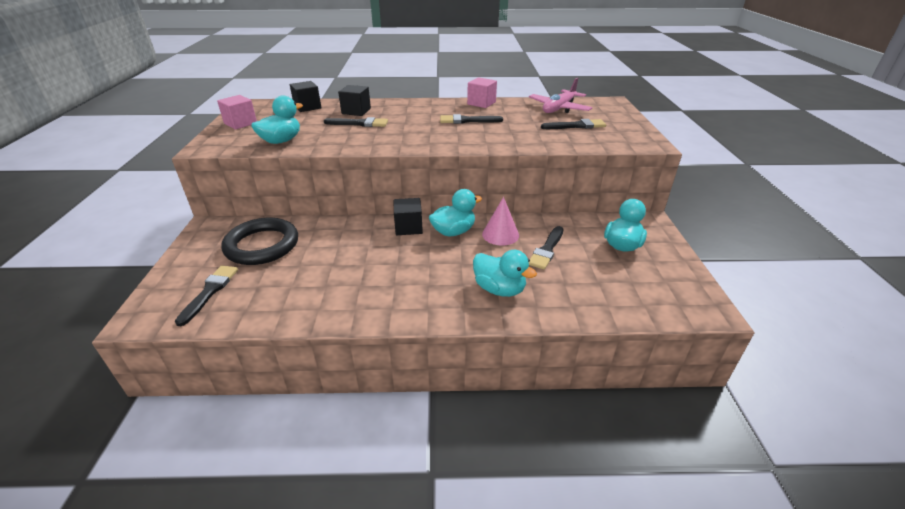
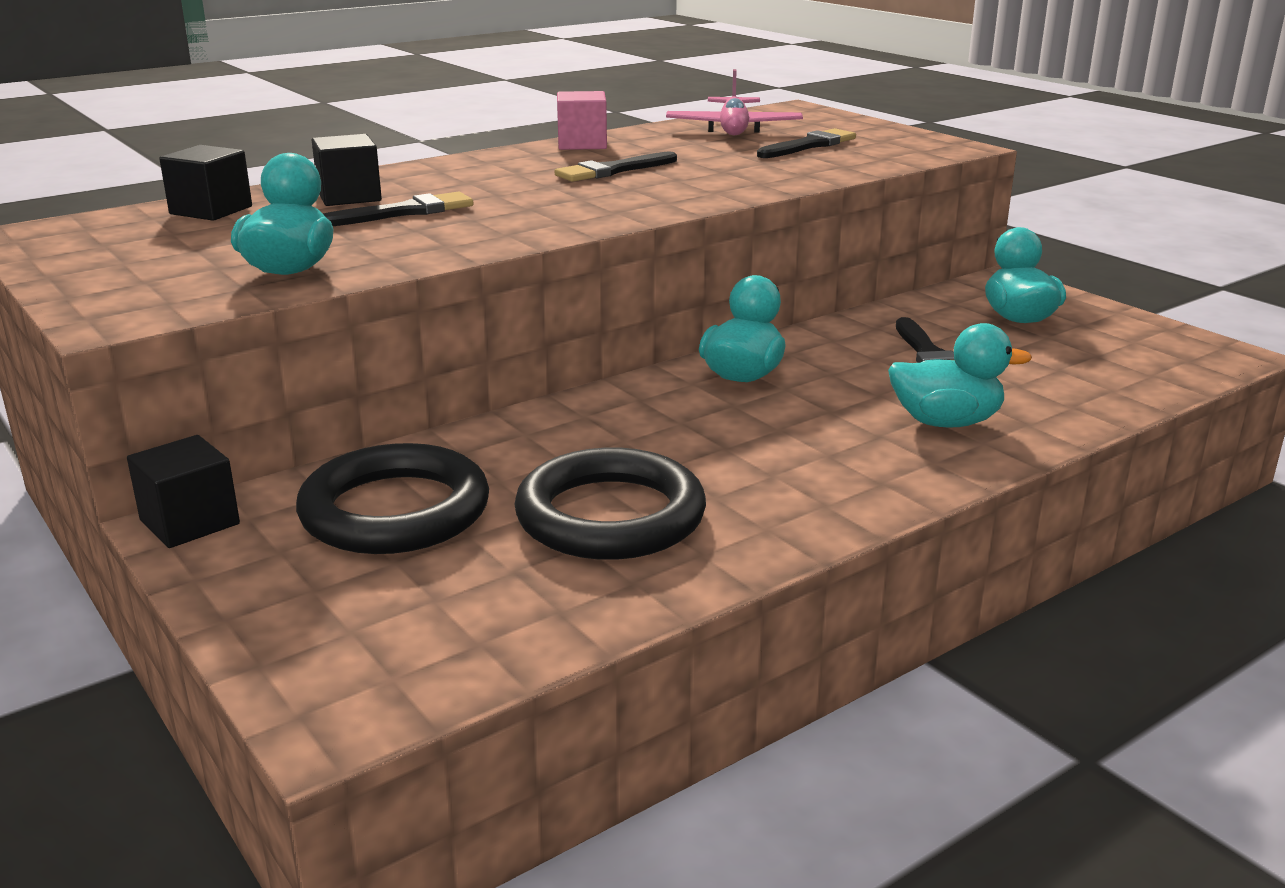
camera: 35 degrees left, 10 degrees down
(210, 292) = (421, 616): black brush -> none
(240, 123) = (101, 265): pink cube -> none
(315, 277) = (610, 516): none -> black ring
(408, 227) = (652, 393): black cube -> black cube (190, 522)
(500, 234) = (826, 356): pink cone -> none

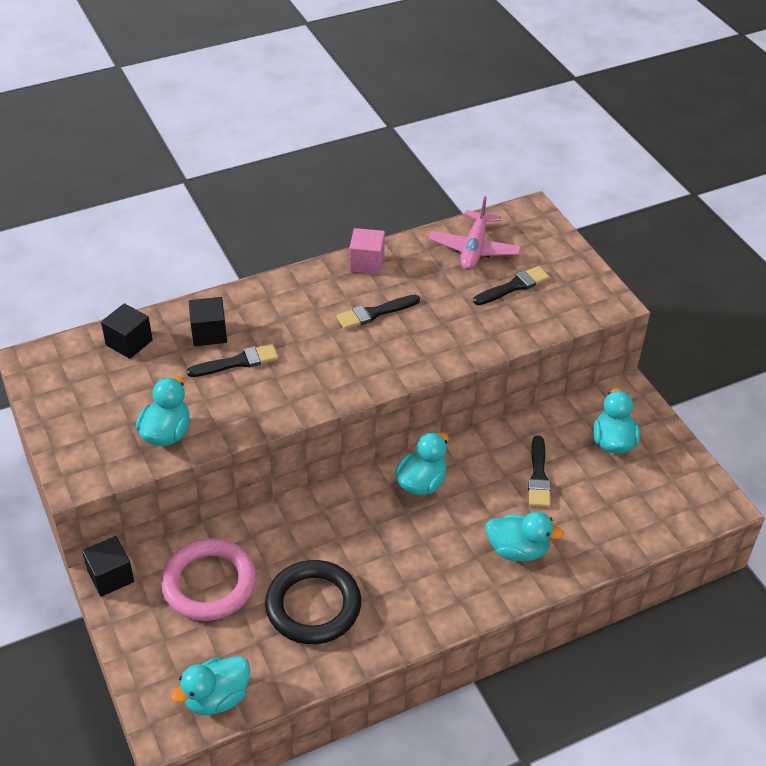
camera: 10 degrees right, 20 degrees up
(395, 511) = (209, 583): black ring -> pink ring
(446, 656) = (217, 698): none -> turquoise duck

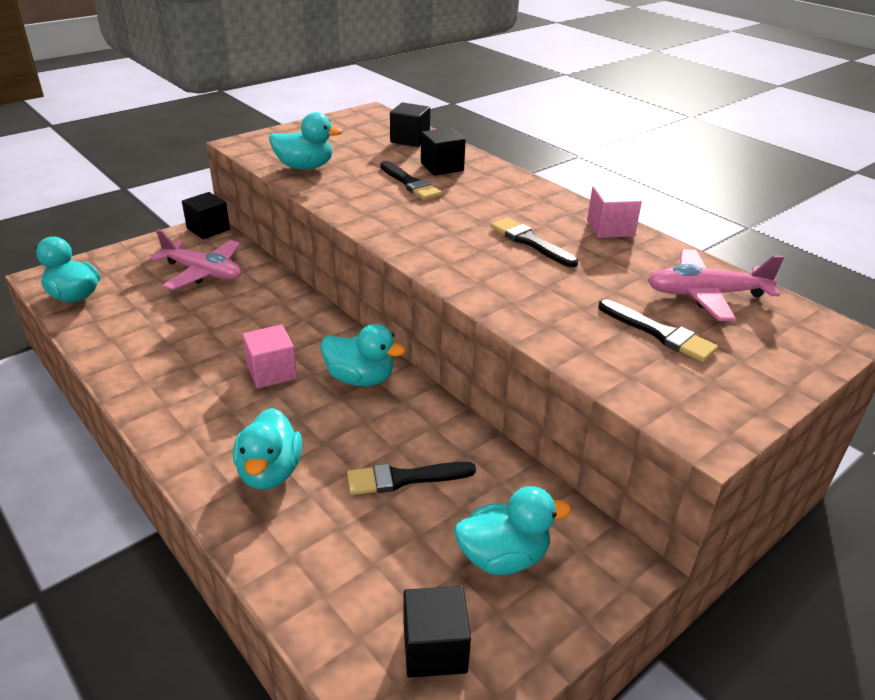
camera: 75 degrees right, 10 degrees down
(209, 583) = (203, 272): pink ring -> pink plane
(313, 606) = (177, 331): black ring -> none
(397, 539) = (271, 372): none -> pink cube
(671, 487) = (434, 648): none -> black cube

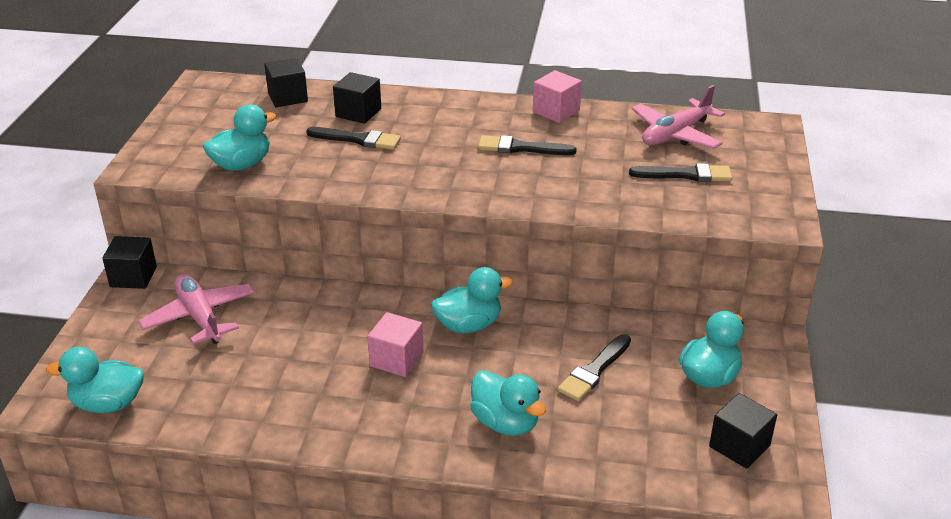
camera: 40 degrees left, 0 degrees up
(203, 272) = (200, 317): pink plane -> pink plane turned 105 degrees counterclockwise

